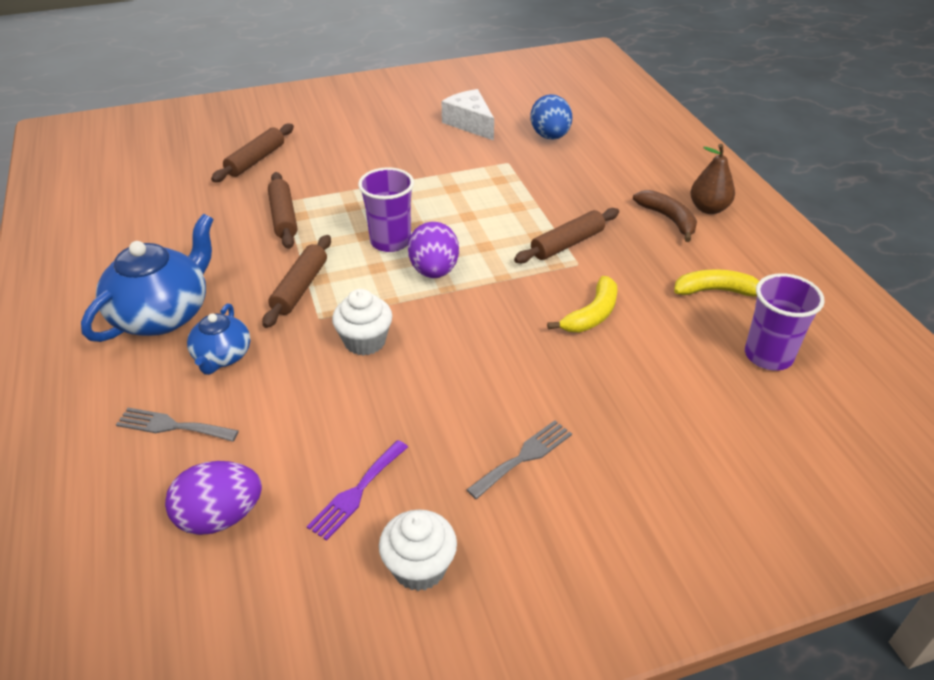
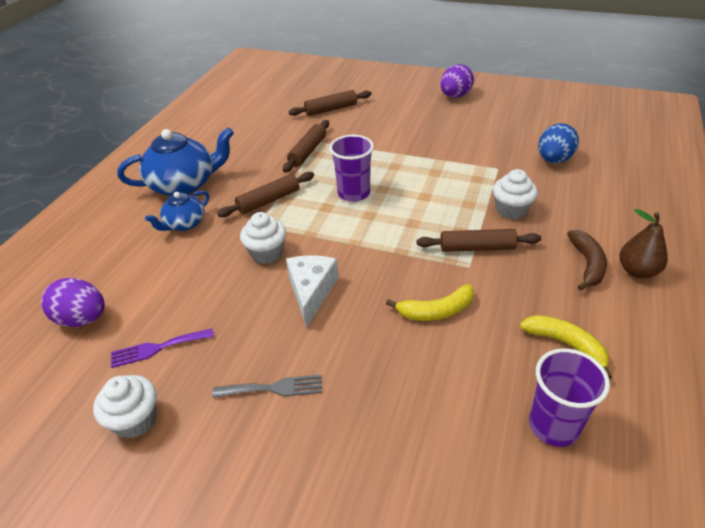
camera: 40 degrees right, 0 degrees up
(172, 426) = (119, 252): grey fork -> none
(434, 271) = (359, 226): purple egg -> purple egg (455, 96)
(470, 123) = (499, 130): white cheese -> white cheese (311, 292)
(561, 197) = (511, 210): none -> white cupcake

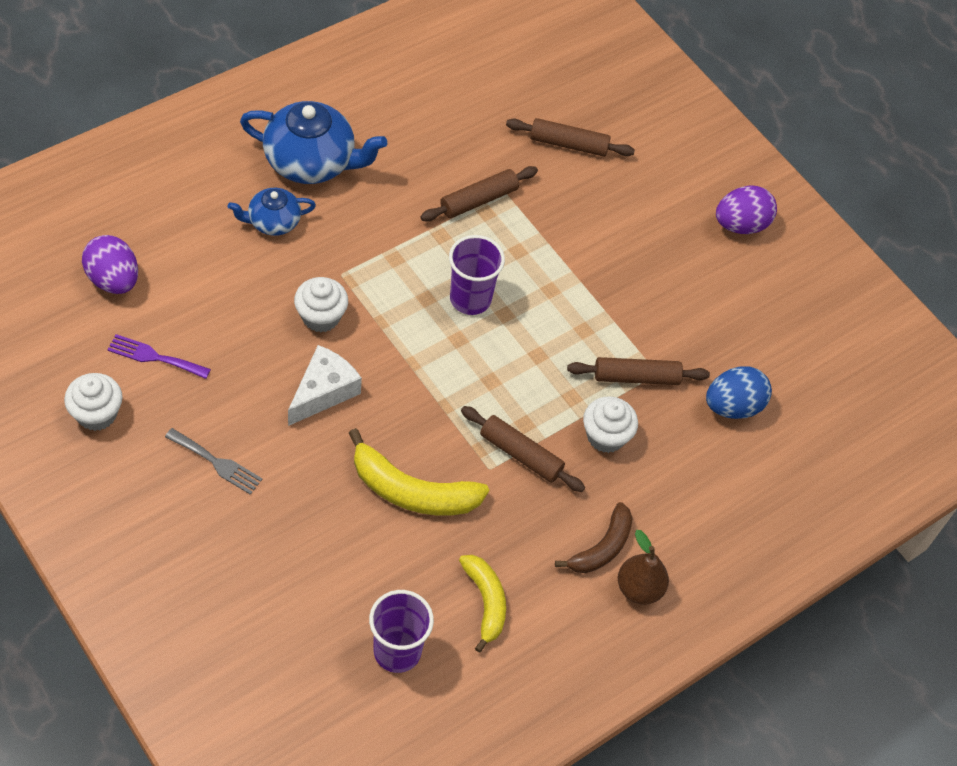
camera: 25 degrees right, 15 degrees up
(268, 201) = (377, 247): brown rolling pin -> brown rolling pin (636, 377)
(436, 311) = (412, 491): yellow banana -> yellow banana, size x1.53

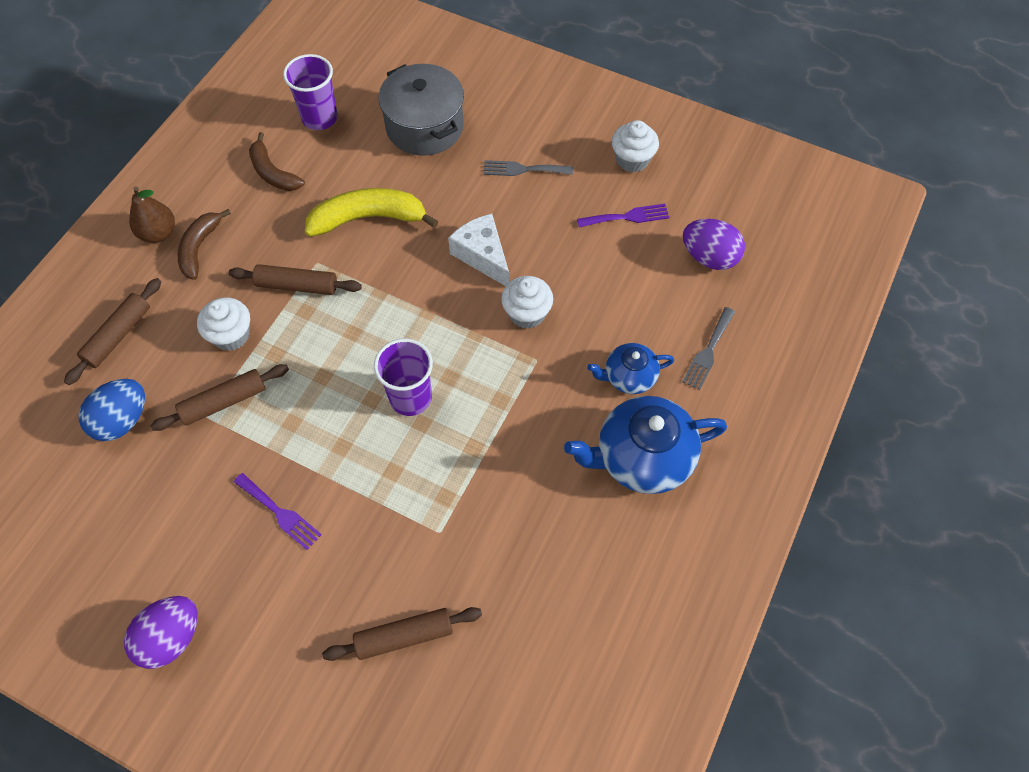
camera: 160 degrees right, 5 degrees up
(189, 206) = (708, 351): none -> grey fork
(273, 222) = (629, 376): blue teapot -> blue teapot turned 150 degrees counterclockwise
(285, 573) = (424, 127): none -> grey pot
(323, 392) = (482, 255): white cheese -> white cheese turned 135 degrees clockwise
(479, 200) = (460, 507): brown rolling pin -> brown rolling pin (118, 336)
(485, 602) = (273, 173): yellow banana -> brown banana
(624, 266) = (280, 513): none -> purple fork

